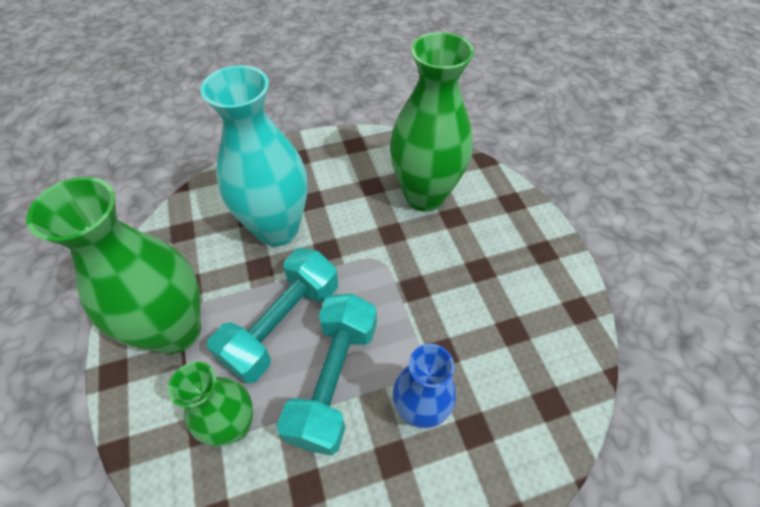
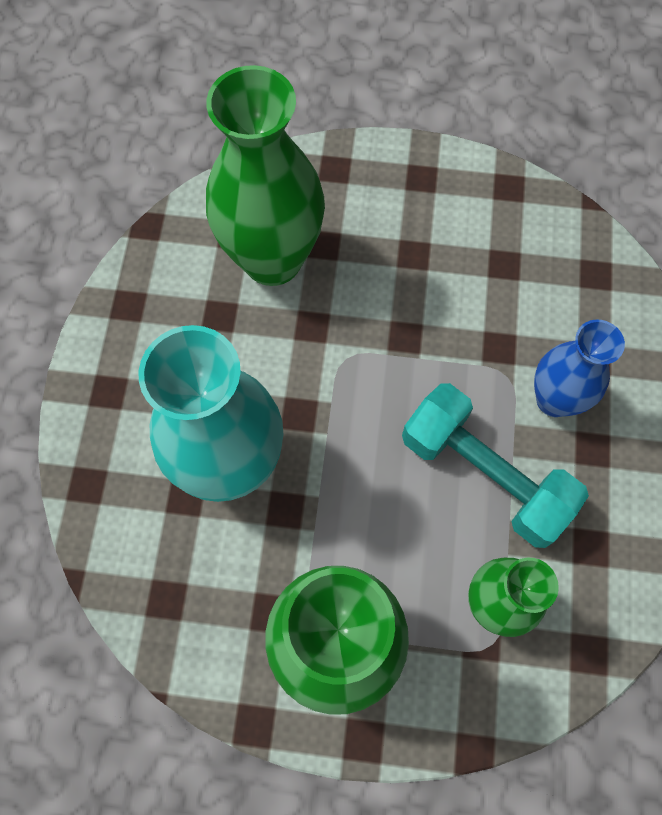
camera: 65 degrees left, 15 degrees up
(282, 324) = (386, 508): turquoise dumbbell -> none

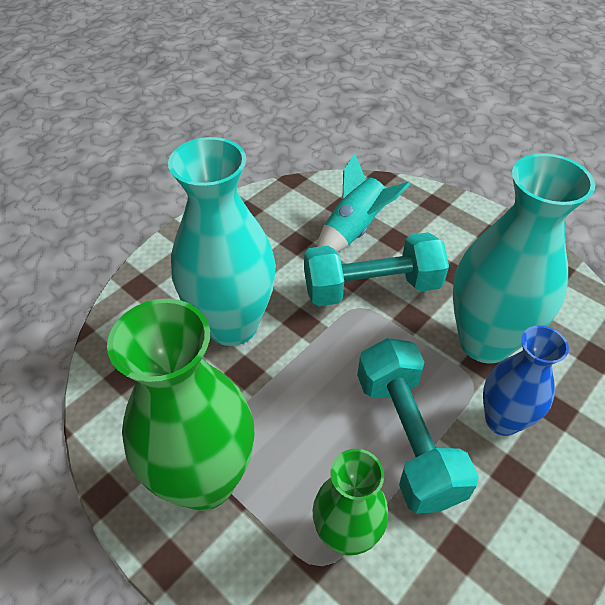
camera: 35 degrees right, 20 degrees down
(272, 260) = (354, 230): green vase -> turquoise rocket
(342, 325) = (371, 288): none -> turquoise dumbbell
(490, 321) = (485, 341): none -> turquoise vase

